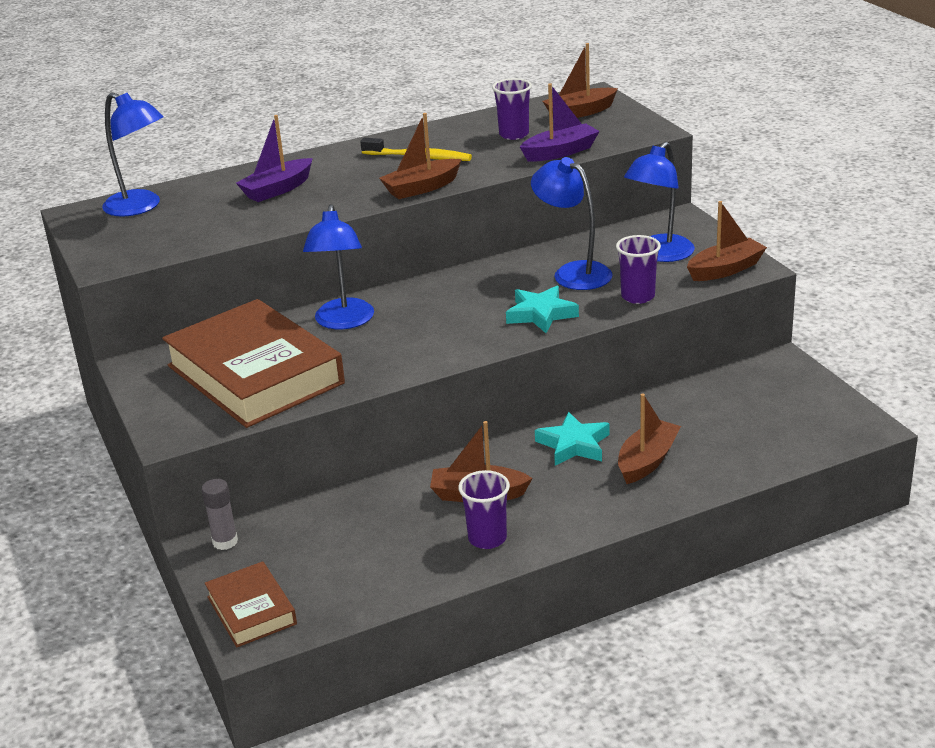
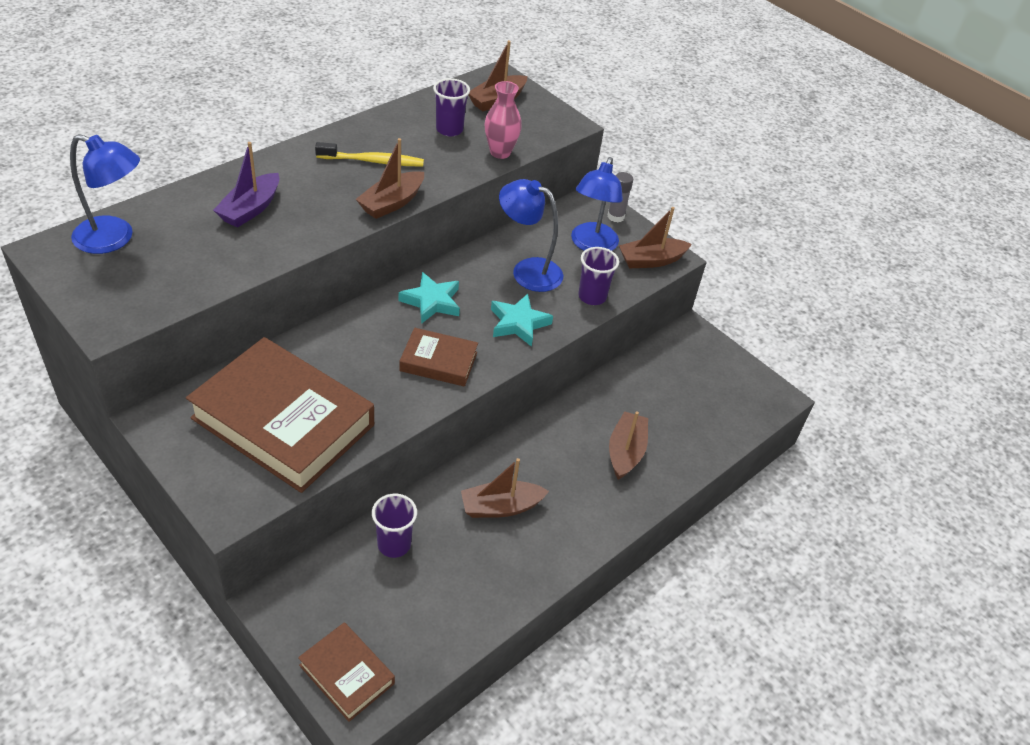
camera: 25 degrees left, 15 degrees up
(225, 542) = (292, 595): grey glue stick -> grey glue stick (615, 216)
(343, 322) = (343, 346): blue lamp -> none
(437, 339) = (438, 361): none -> brown book
(487, 538) = (526, 557): purple cup -> purple cup (394, 544)
(560, 152) = (500, 152): purple boat -> pink vase
(573, 445) = (560, 440): turquoise star -> turquoise star (431, 302)
(725, 269) = (651, 260): brown boat -> brown boat turned 150 degrees counterclockwise

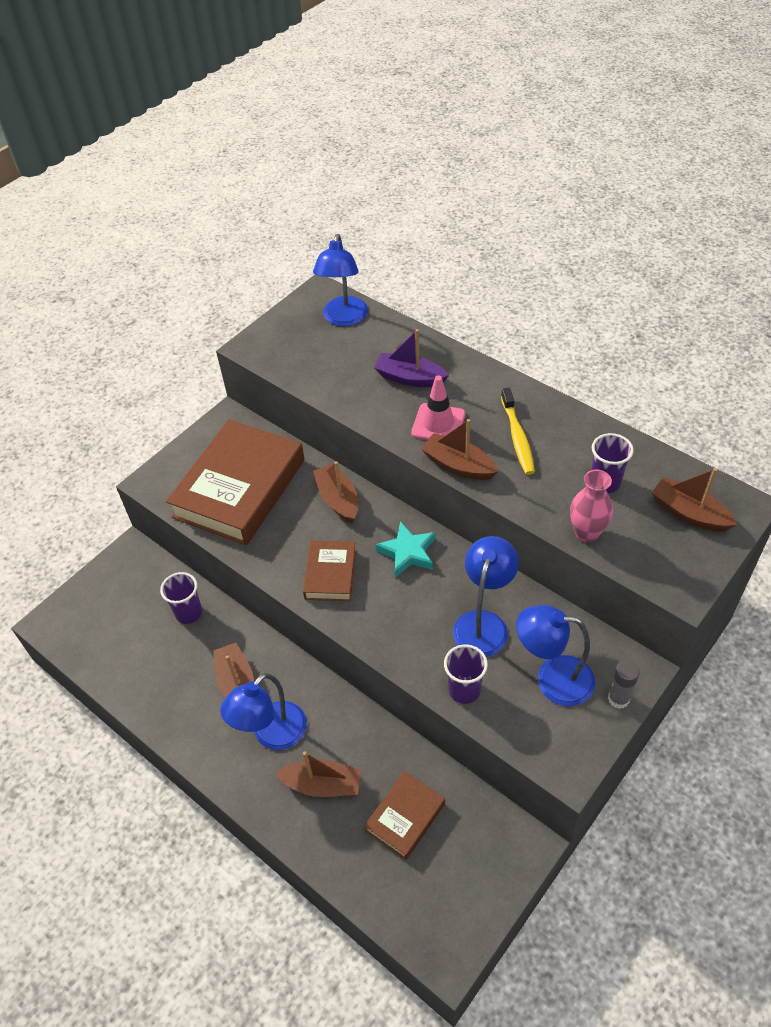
camera: 90 degrees right, 5 degrees up
(329, 204) = (438, 424): none -> pink traffic cone
(347, 674) = (75, 610): brown book -> brown book (405, 817)
(518, 323) = (400, 628): turquoise star -> none
(567, 484) = (272, 735): none -> blue lamp
(651, 260) = (552, 746): brown boat -> brown boat (338, 499)

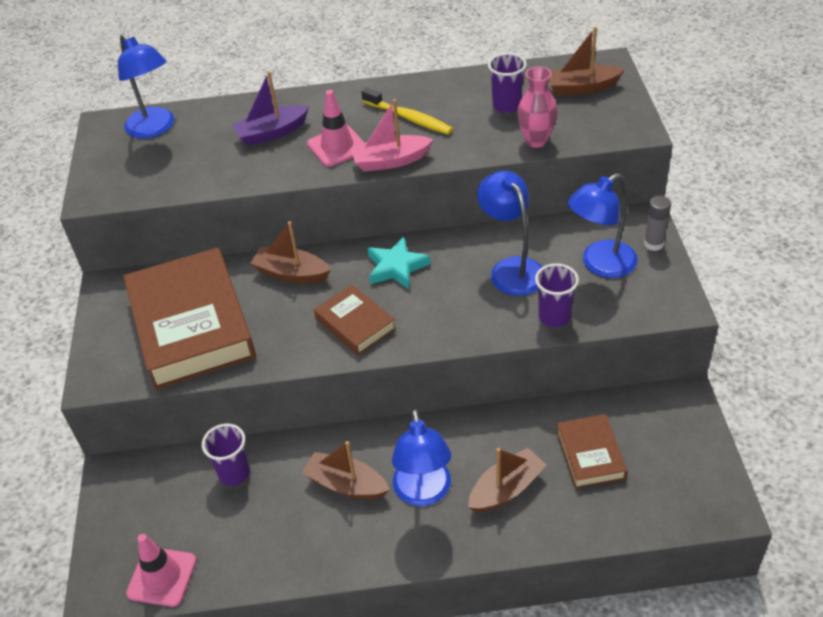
camera: 45 degrees left, 5 degrees down
(84, 644) = (162, 577): none -> pink traffic cone
(458, 465) = (390, 161): brown boat -> pink boat

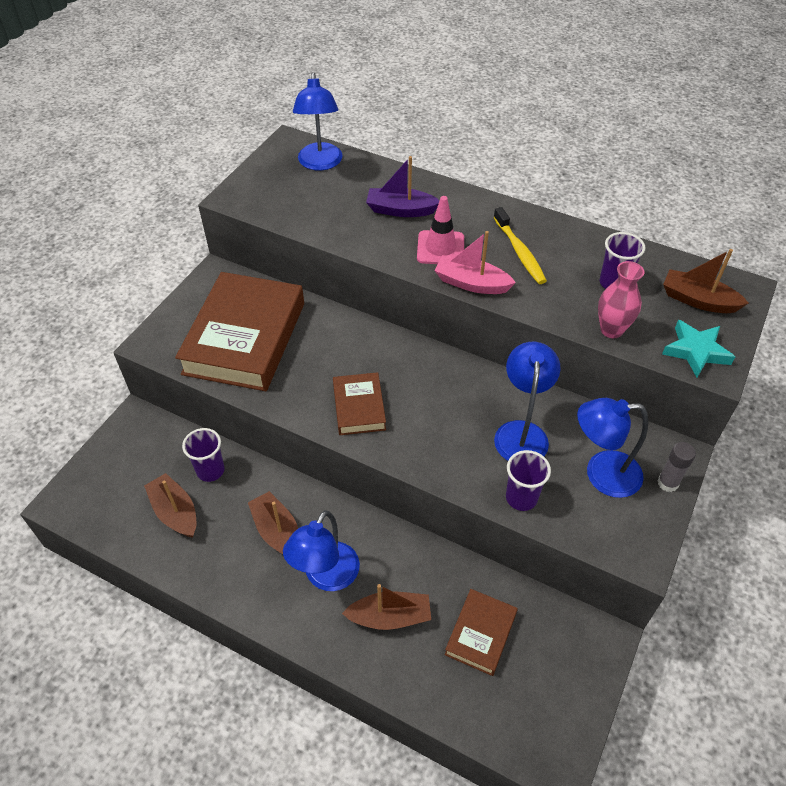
camera: 30 degrees right, 5 degrees up
(162, 577) = (105, 518): pink traffic cone -> none
(291, 273) = (347, 336): brown boat -> brown boat (175, 512)
(396, 267) = (429, 377): turquoise star -> turquoise star (696, 351)

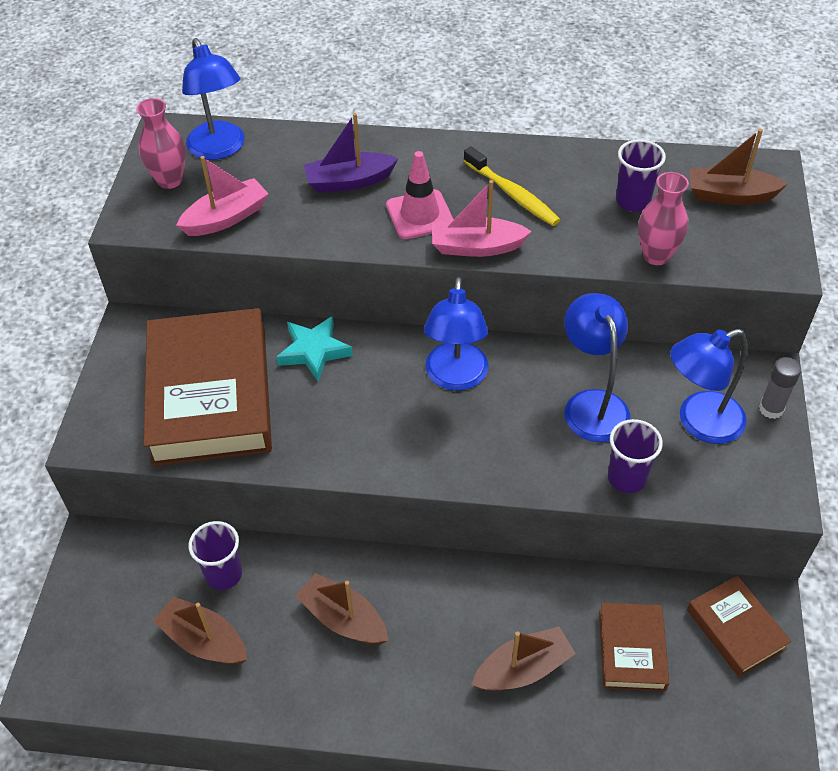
camera: 20 degrees left, 0 degrees up
(274, 176) = (170, 180): none -> pink vase
(300, 212) = (226, 218): none -> pink boat
(326, 577) = (427, 650): blue lamp -> blue lamp (455, 378)
(359, 407) = (393, 435): brown book -> brown book (736, 629)
(696, 351) = (754, 253): turquoise star -> turquoise star (314, 351)

